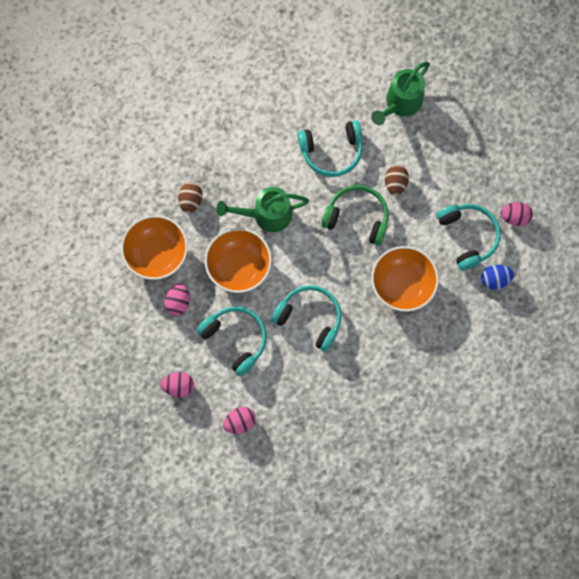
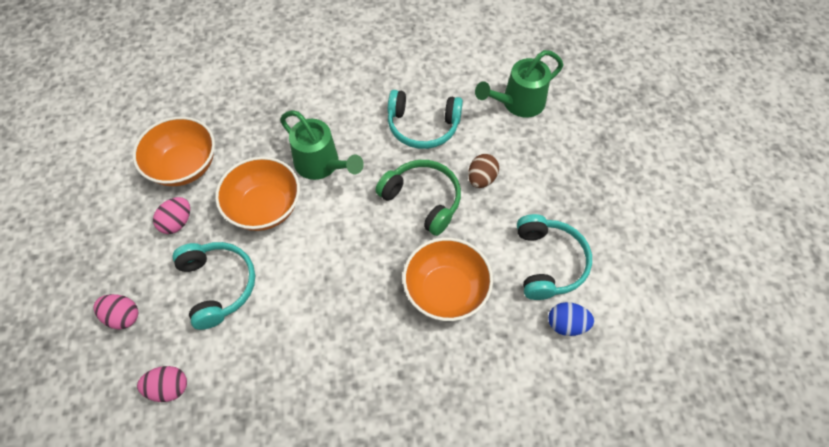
camera: 20 degrees right, 15 degrees down
(191, 201) = (249, 127): brown egg -> none
(266, 215) = (321, 165): green watering can -> green watering can turned 150 degrees counterclockwise
(310, 318) = (317, 291): turquoise headphones -> none
(514, 217) = (614, 259): pink egg -> none

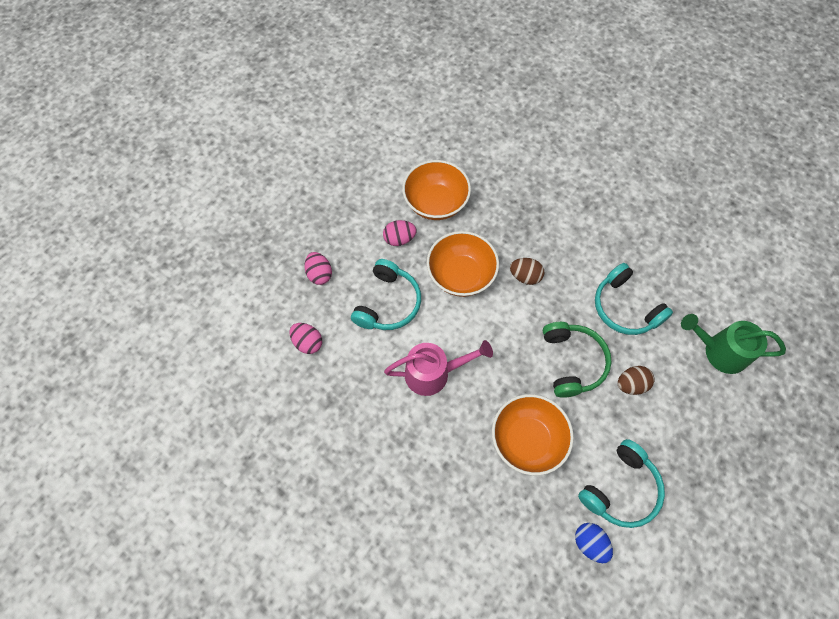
camera: 45 degrees right, 5 degrees up
(317, 308) = (434, 373): none -> pink watering can
(321, 165) = (525, 276): green watering can -> brown egg

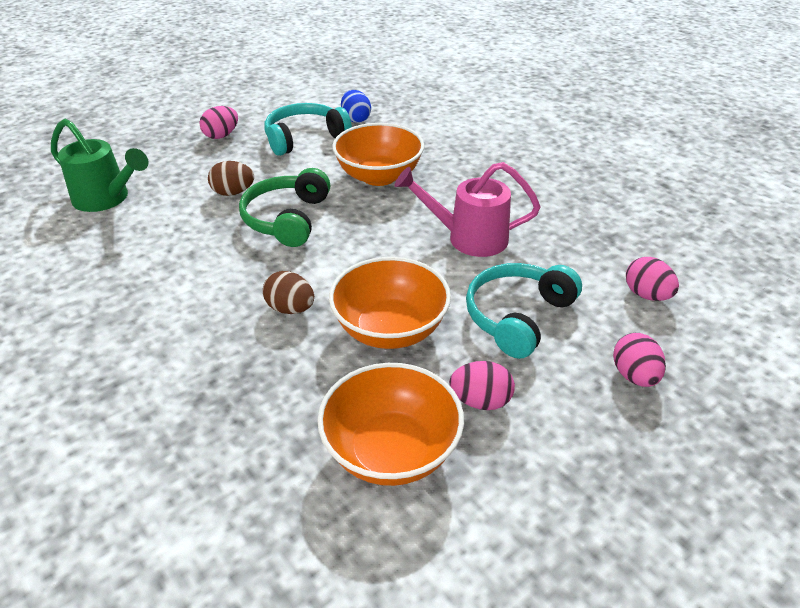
camera: 165 degrees left, 25 degrees down
(625, 307) = (178, 252): turquoise headphones -> none
(698, 472) = (221, 136): none -> pink egg

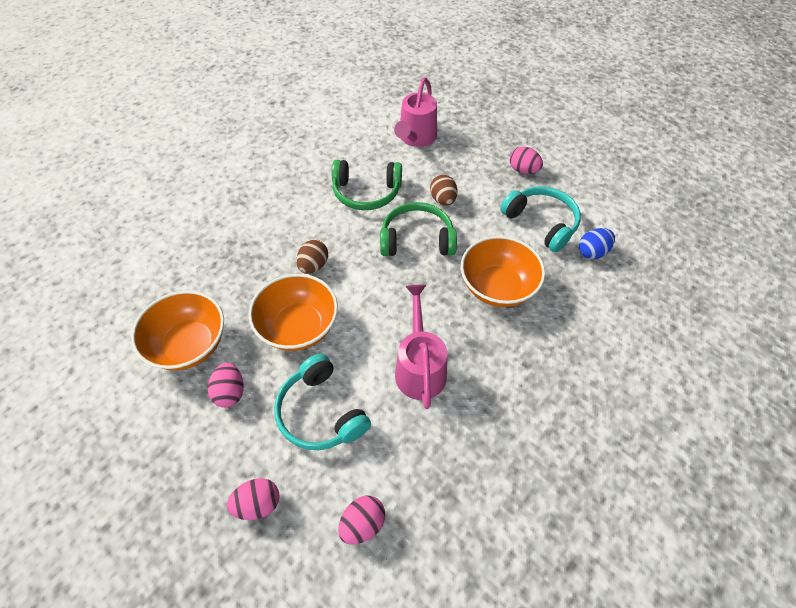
camera: 80 degrees right, 15 degrees up
(106, 199) = (416, 138): green watering can -> pink watering can
(181, 250) = (366, 192): none -> green headphones
(518, 316) = (320, 412): turquoise headphones -> turquoise headphones turned 150 degrees counterclockwise

